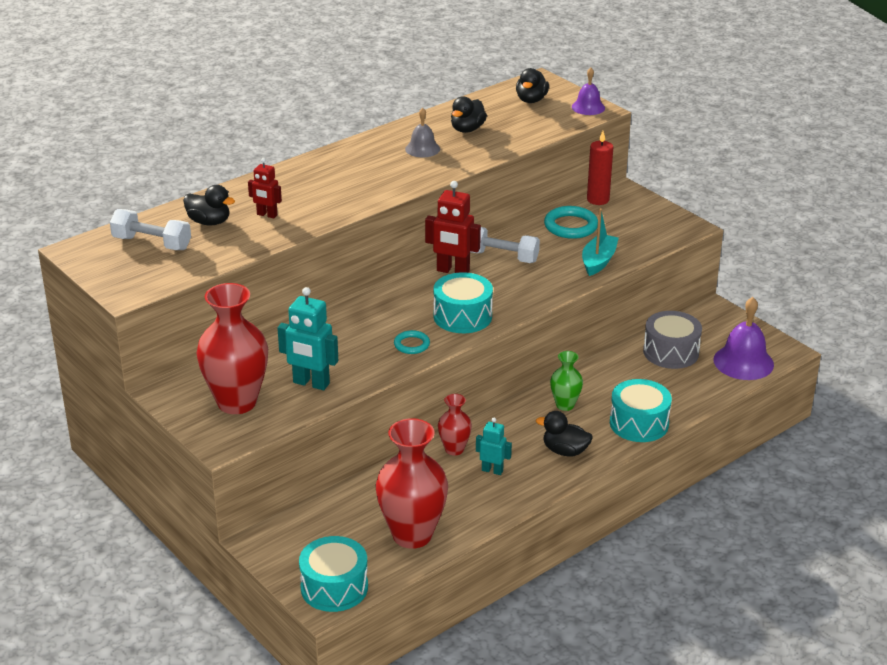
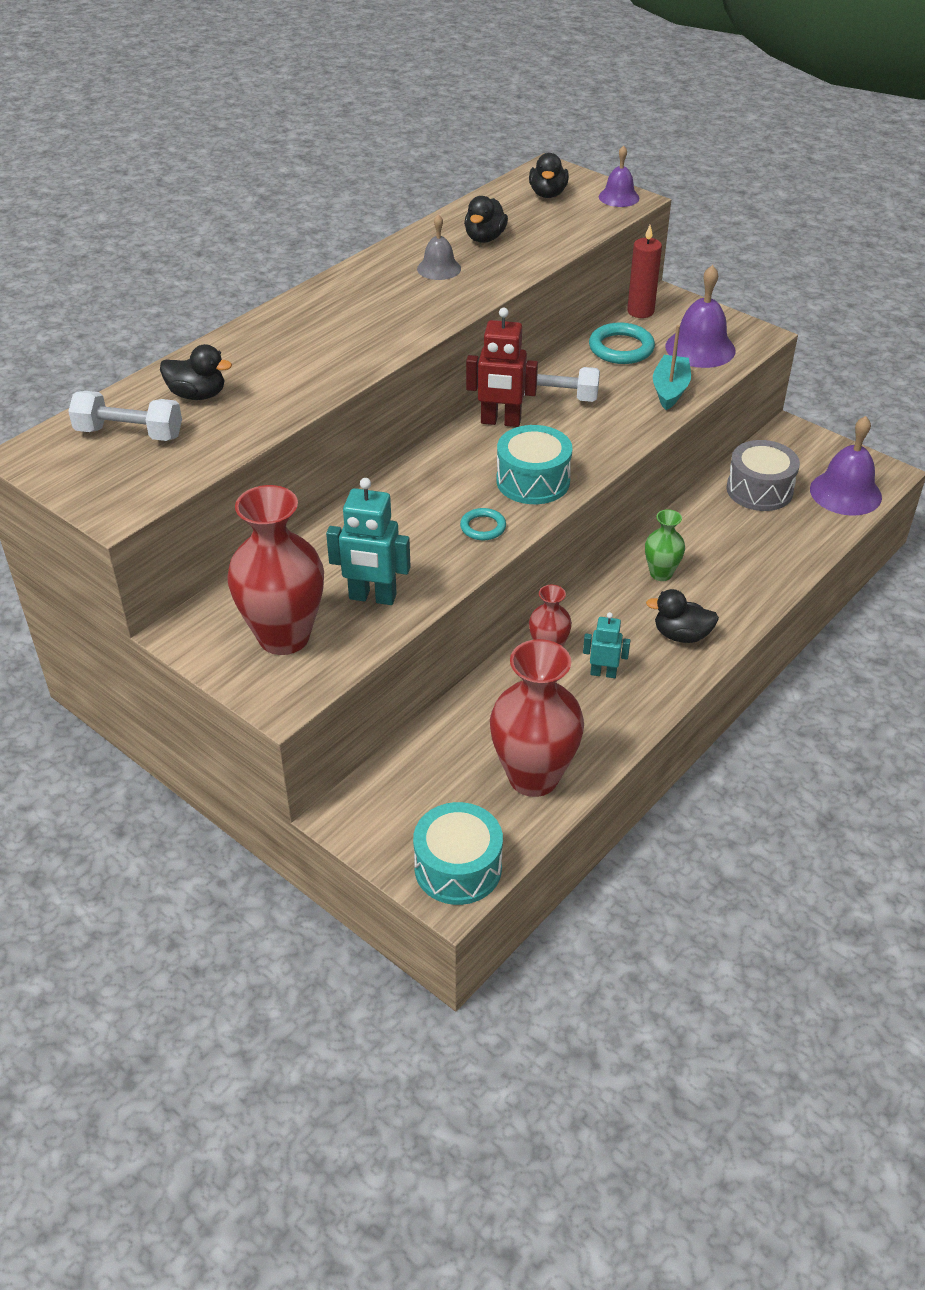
camera: 10 degrees left, 10 degrees up
(267, 215) = (270, 377): red robot -> none
(636, 232) = (700, 348): none -> purple bell
(639, 423) = (755, 587): turquoise drum -> none

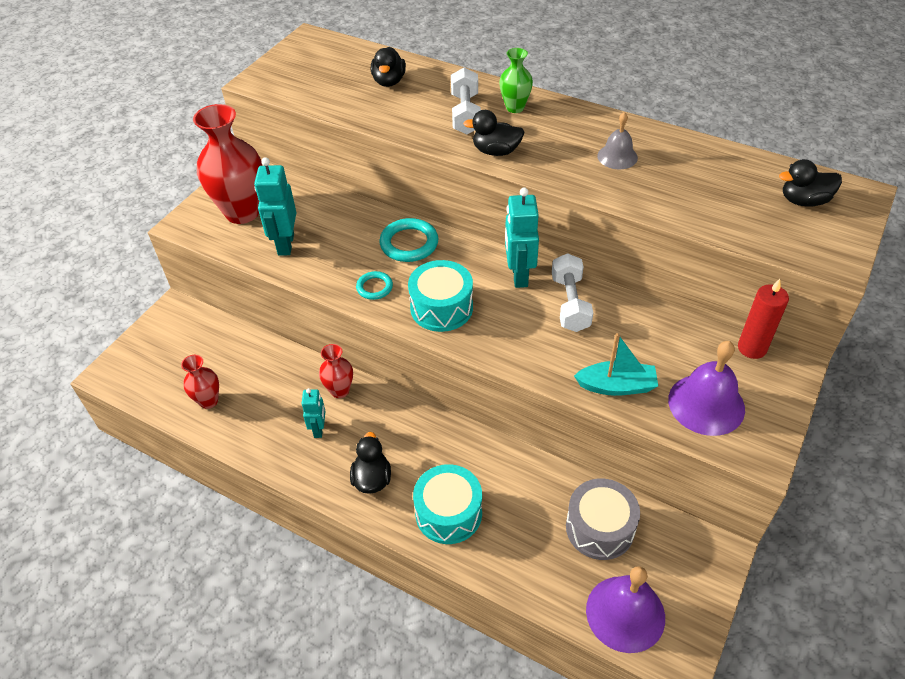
camera: 80 degrees right, 5 degrees up
(129, 433) = (338, 66): white dumbbell -> white dumbbell (465, 114)
(458, 868) = (129, 373): turquoise drum -> turquoise drum (448, 513)
(484, 238) = (687, 174): black duck -> black duck (496, 151)
(500, 422) = (519, 275): red robot -> turquoise robot
(533, 777) = (208, 401): red vase -> red vase, size x0.51
(619, 197) = (834, 252): purple bell -> none
(621, 348) = (674, 341): turquoise ring -> turquoise ring (409, 243)
(661, 573) = (449, 456): green vase -> green vase (515, 107)

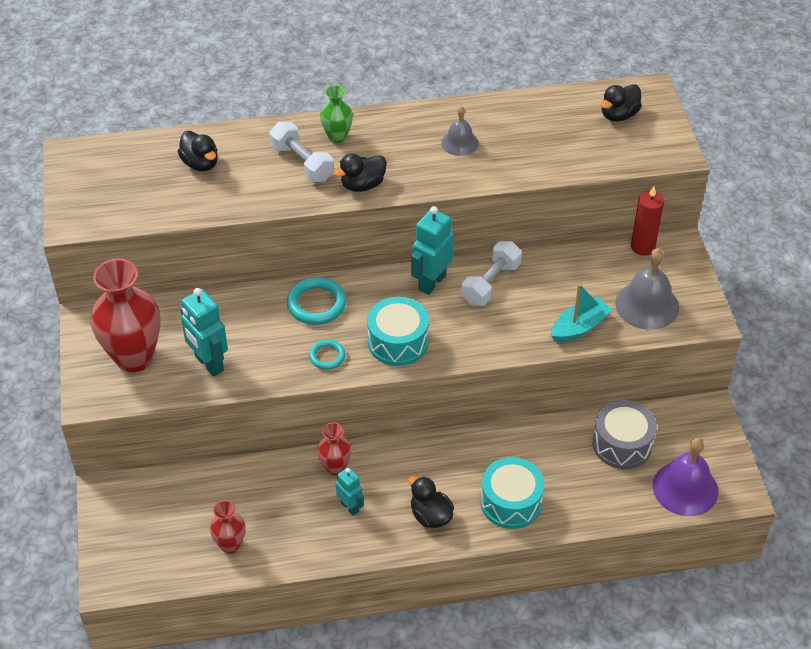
camera: 40 degrees left, 0 degrees up
(519, 275) = (431, 282): turquoise robot -> turquoise robot turned 75 degrees clockwise
(570, 303) = (491, 283): white dumbbell -> white dumbbell turned 75 degrees clockwise
(706, 404) = (647, 305): purple bell -> grey bell

